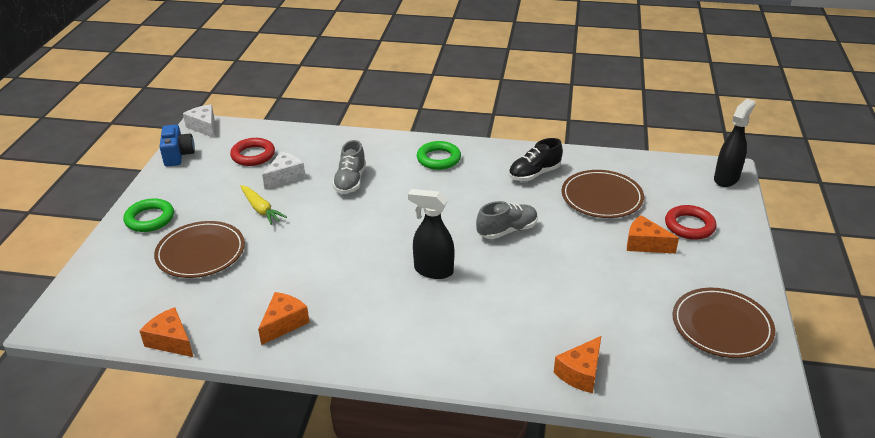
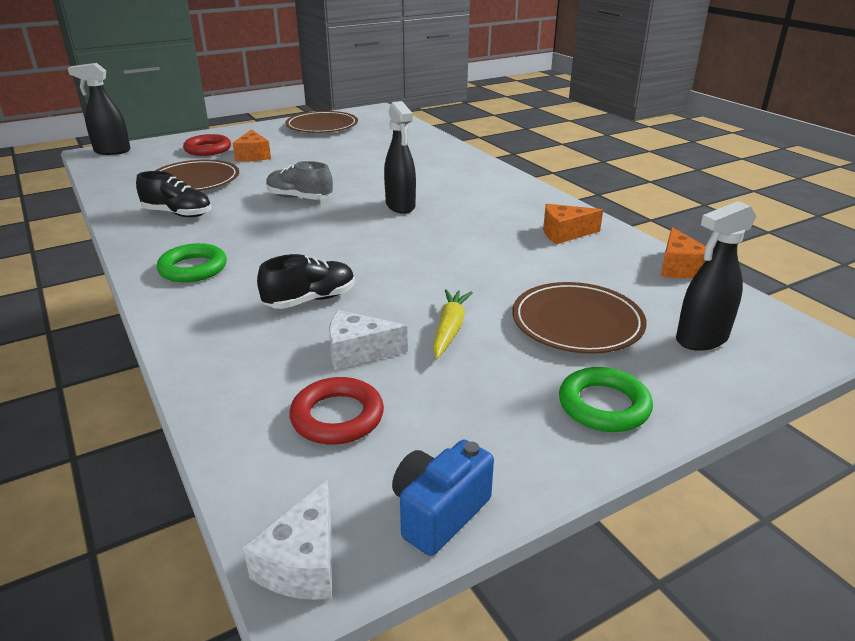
camera: 130 degrees left, 5 degrees down
(122, 284) = (701, 339): none -> black spray bottle
(350, 181) = (310, 300): grey shoe -> black shoe
(580, 373) = (426, 143): orange cheese -> none

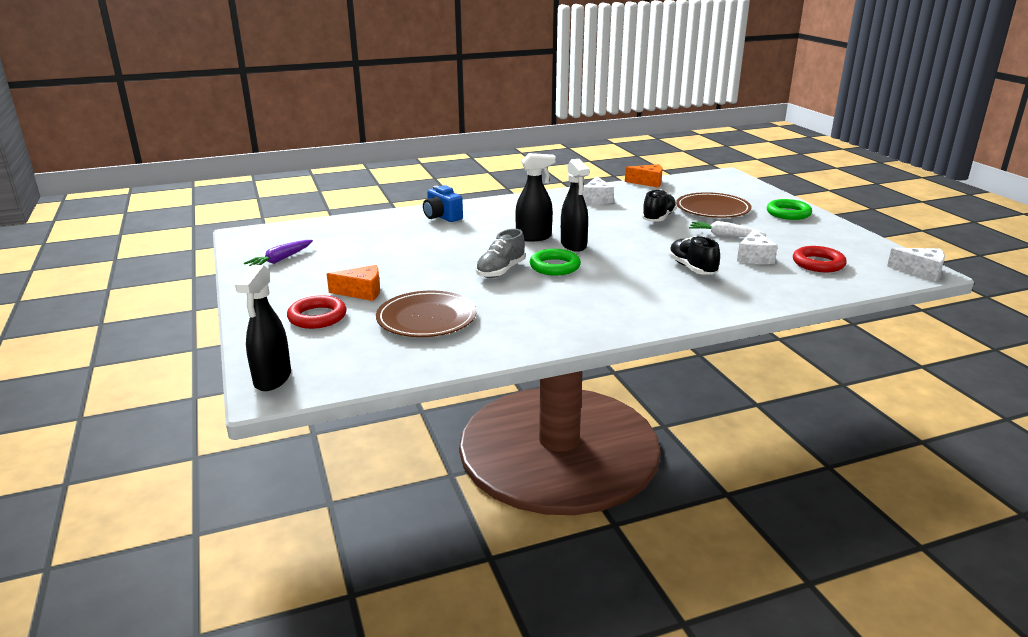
camera: 80 degrees left, 5 degrees down
(178, 214) = (520, 321): black shoe -> black shoe (658, 218)
(193, 268) = (641, 308): green ring -> green ring (555, 266)
(322, 126) = (281, 260): brown plate -> purple carrot
(439, 513) = (877, 247): blue camera -> blue camera (442, 217)
(449, 329) = (724, 235): yellow carrot -> white carrot
(564, 233) = (597, 199): orange cheese -> white cheese
(701, 339) = (726, 190): black spray bottle -> black spray bottle (573, 245)

